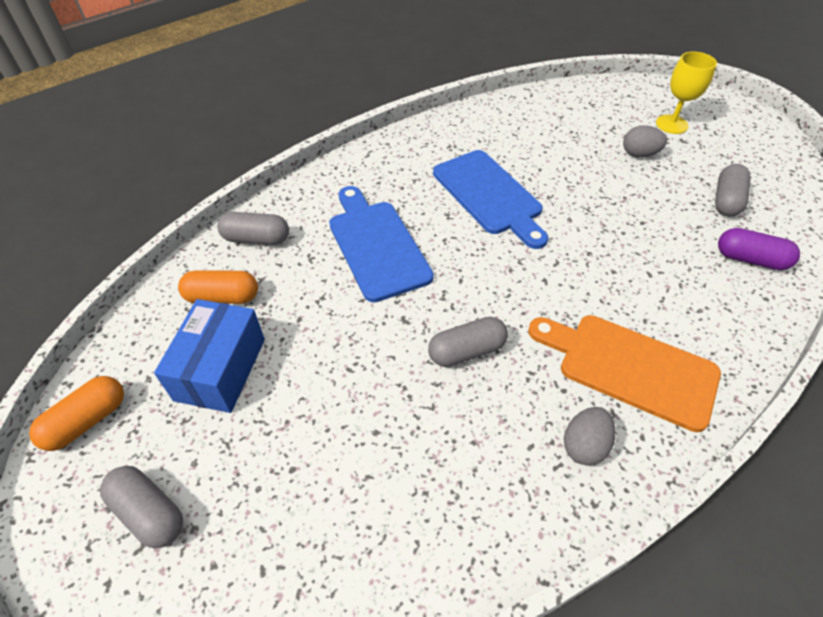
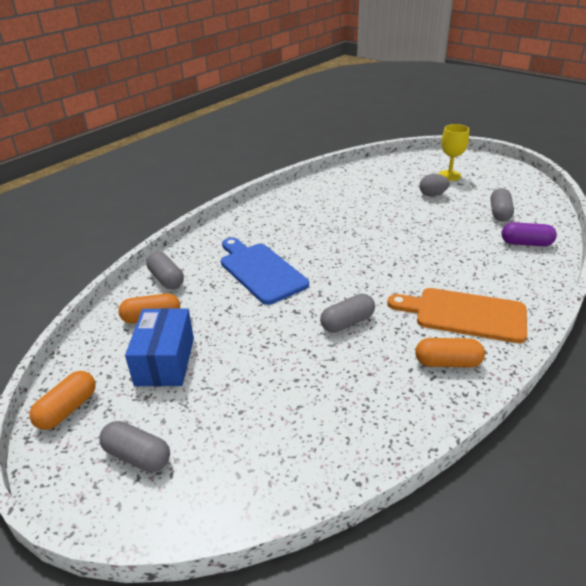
camera: 10 degrees left, 15 degrees down
(256, 239) = (166, 279): grey capsule -> grey capsule turned 60 degrees clockwise
(489, 195) = (334, 231): blue cutting board -> none
(584, 445) = (447, 362): grey egg -> orange capsule

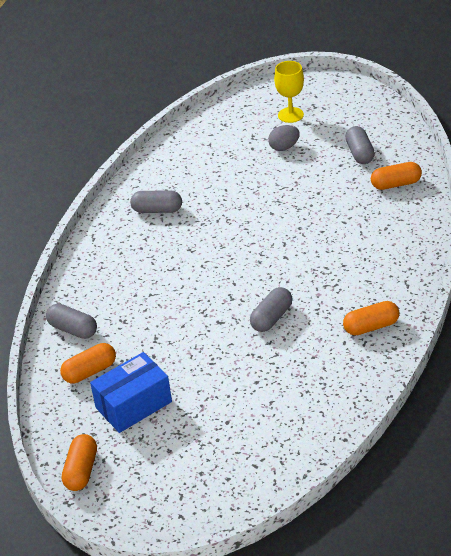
camera: 20 degrees left, 5 degrees up
(137, 456) = (169, 481): grey capsule -> grey capsule (157, 210)
(165, 361) = (133, 405): blue box -> blue box turned 75 degrees clockwise
(260, 271) = (160, 291): blue cutting board -> none
(464, 314) = (368, 278): orange cutting board -> none
(526, 243) = (396, 184): purple capsule -> orange capsule

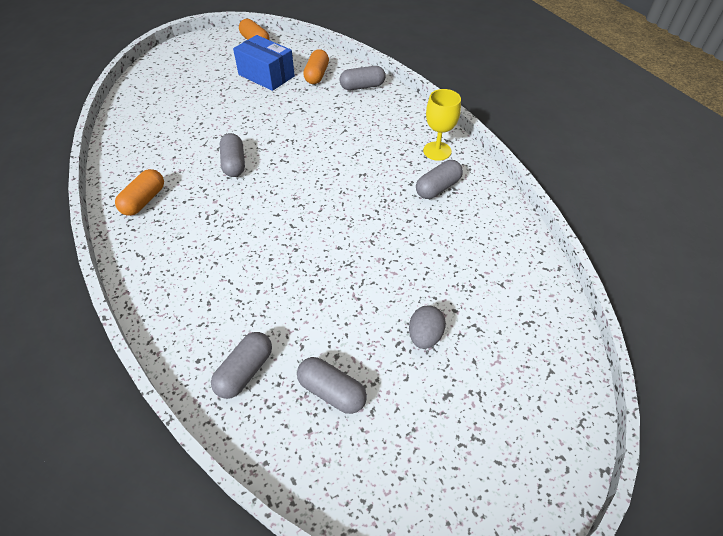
camera: 130 degrees right, 10 degrees up
(133, 405) = (266, 75): blue box -> blue box turned 60 degrees counterclockwise
(290, 115) = (482, 396): yellow goblet -> yellow goblet (437, 151)
(396, 184) = (245, 371): orange capsule -> grey capsule

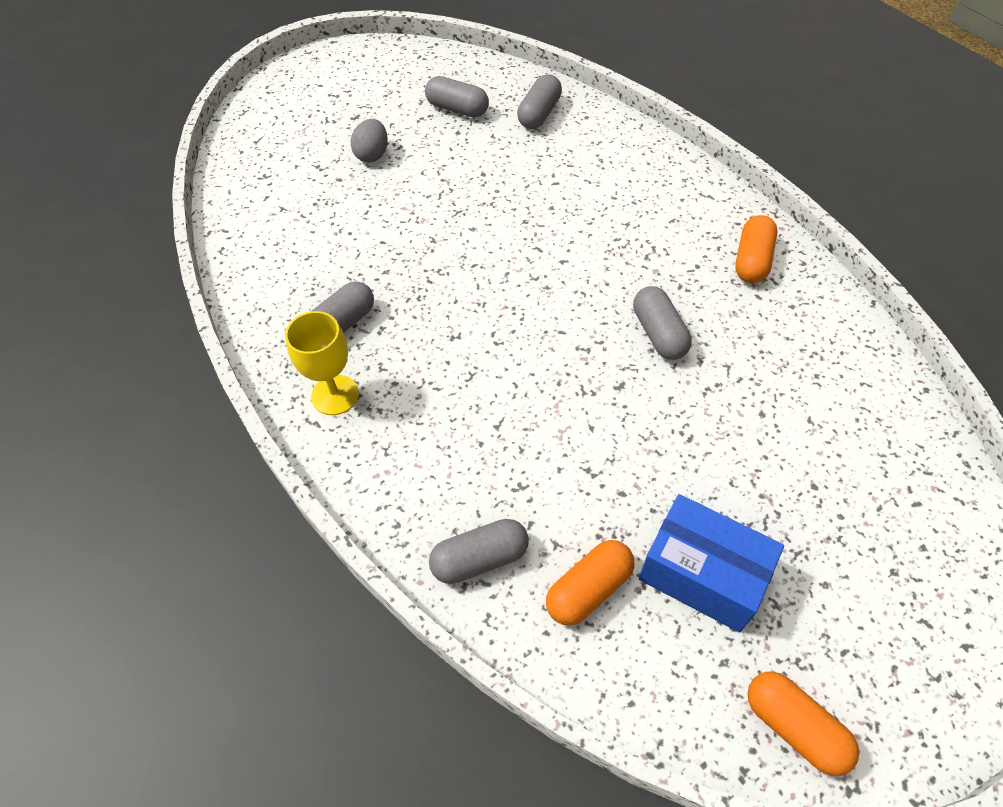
camera: 175 degrees right, 5 degrees up
(317, 75) = (589, 589): orange capsule -> orange capsule turned 45 degrees clockwise

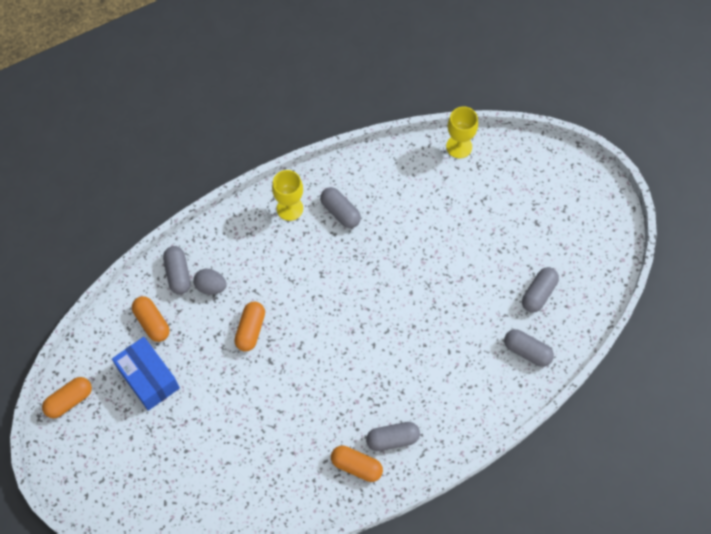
camera: 95 degrees right, 10 degrees up
(230, 198) = (459, 146): none -> yellow goblet
(372, 155) = (492, 233): grey egg -> grey egg (211, 286)
(571, 421) = (250, 330): none -> orange capsule
(659, 333) = (304, 391): grey capsule -> grey capsule (392, 439)
(702, 574) = (148, 378): blue box -> blue box turned 75 degrees counterclockwise

